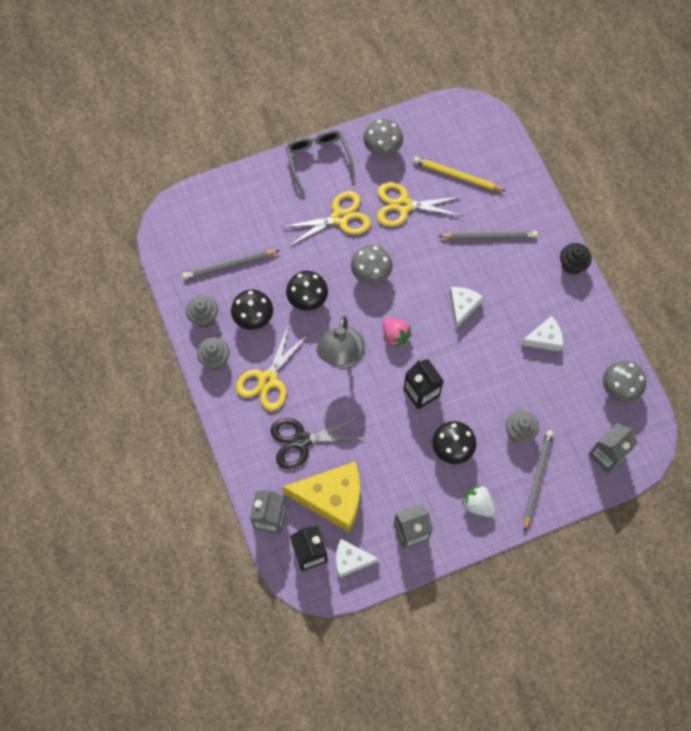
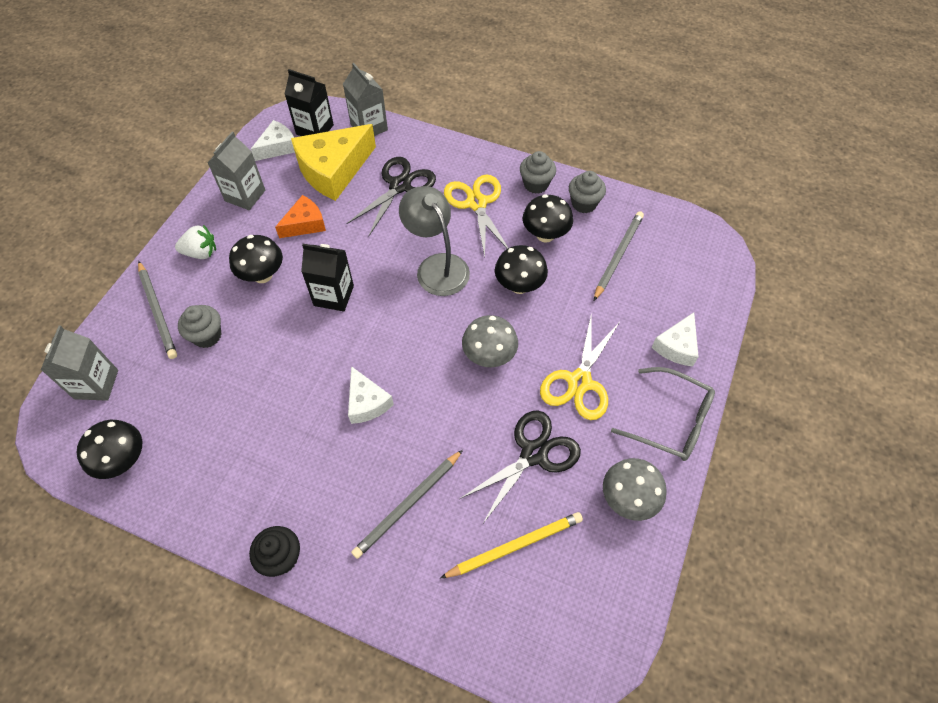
camera: 135 degrees right, 10 degrees down
(392, 466) = (305, 224): none -> orange cheese
(395, 335) = (407, 322): pink strawberry -> none
(403, 205) = (533, 454): yellow scissors -> black scissors
(544, 338) = (249, 444): white cheese -> white cheese (677, 346)
(619, 388) = (124, 460): grey mushroom -> black mushroom

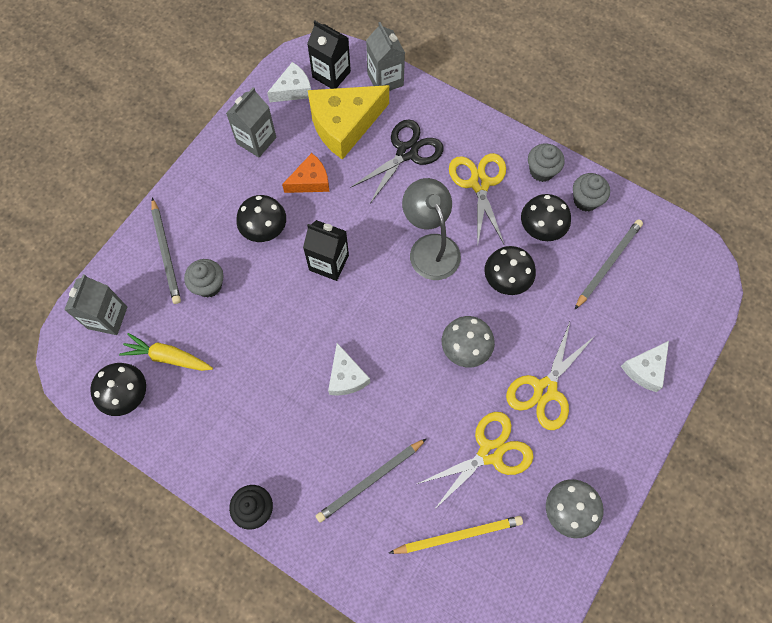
camera: 10 degrees right, 10 degrees up
(167, 413) = (168, 357): none -> yellow carrot
(201, 253) = (210, 197): white strawberry -> none
(533, 454) = (490, 453): black scissors -> yellow scissors
(671, 421) = (623, 443): grey glasses -> none

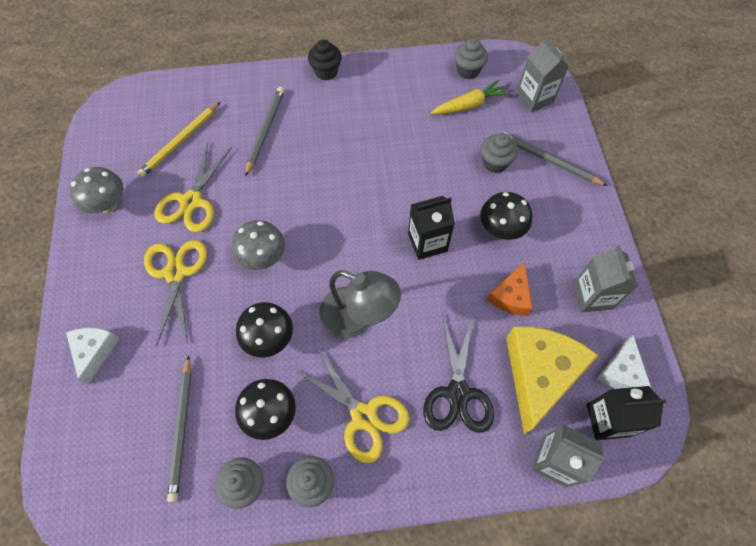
camera: 140 degrees right, 5 degrees down
(127, 395) = (468, 70): black mushroom -> grey cupcake
(346, 376) = (337, 176): white cheese -> none

